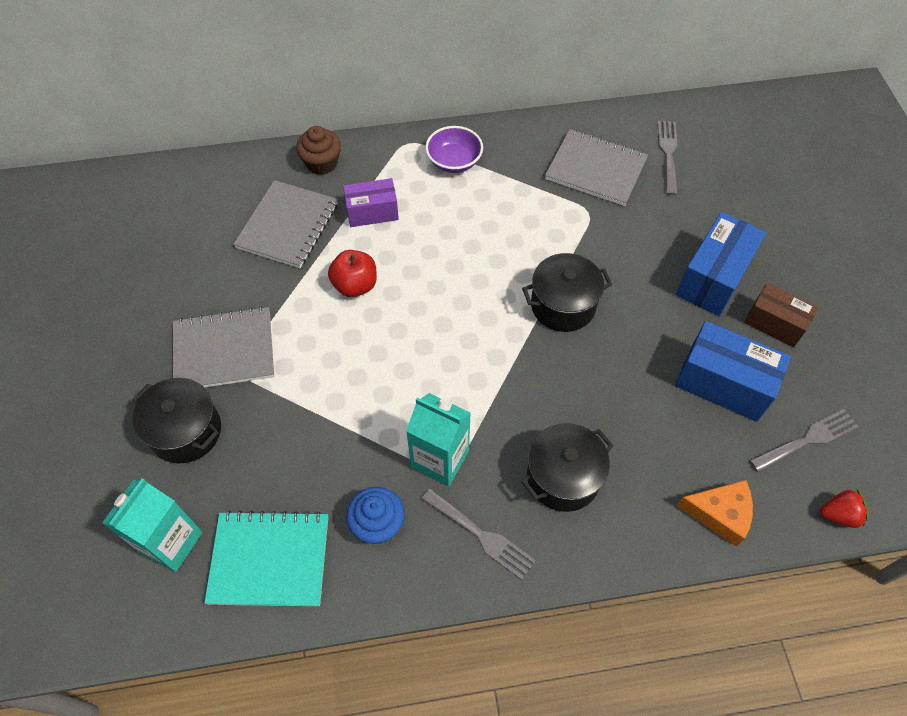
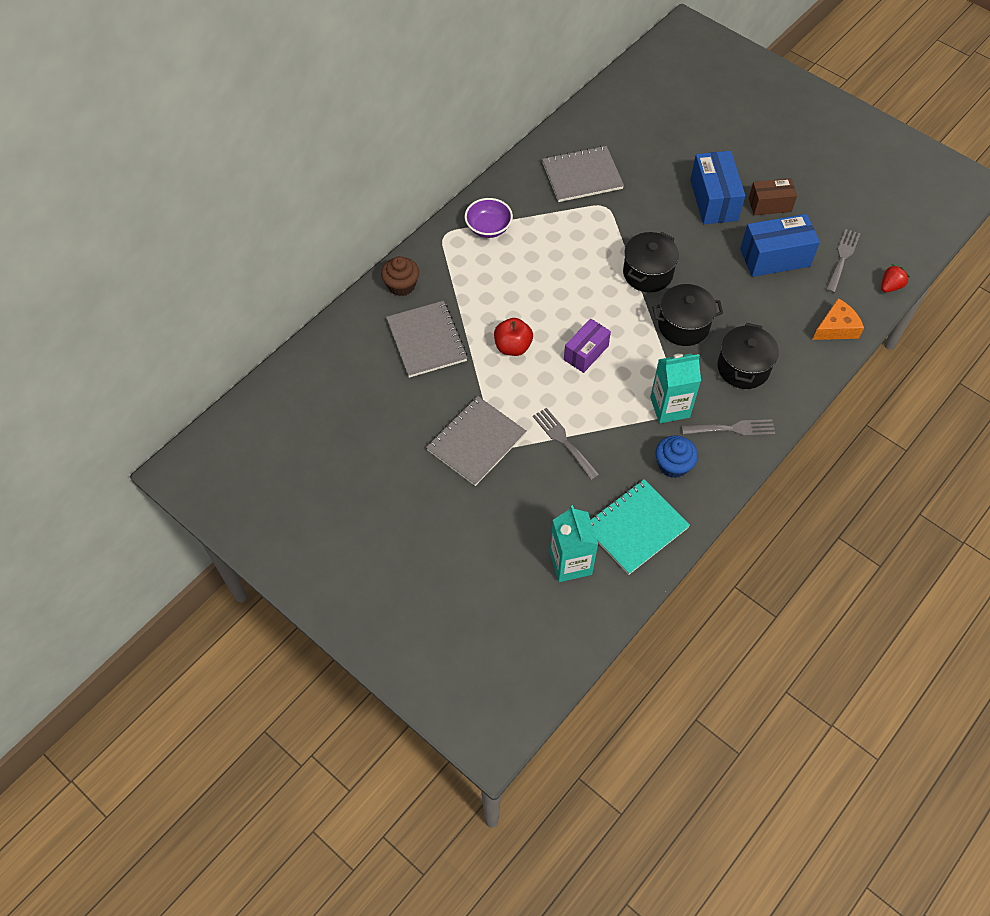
camera: 40 degrees left, 0 degrees up
(186, 431) = (508, 502): black pot -> black pot (683, 326)
(372, 212) = (472, 295): purple box -> purple box (586, 353)
(668, 153) = (615, 138): grey fork -> grey fork (563, 441)

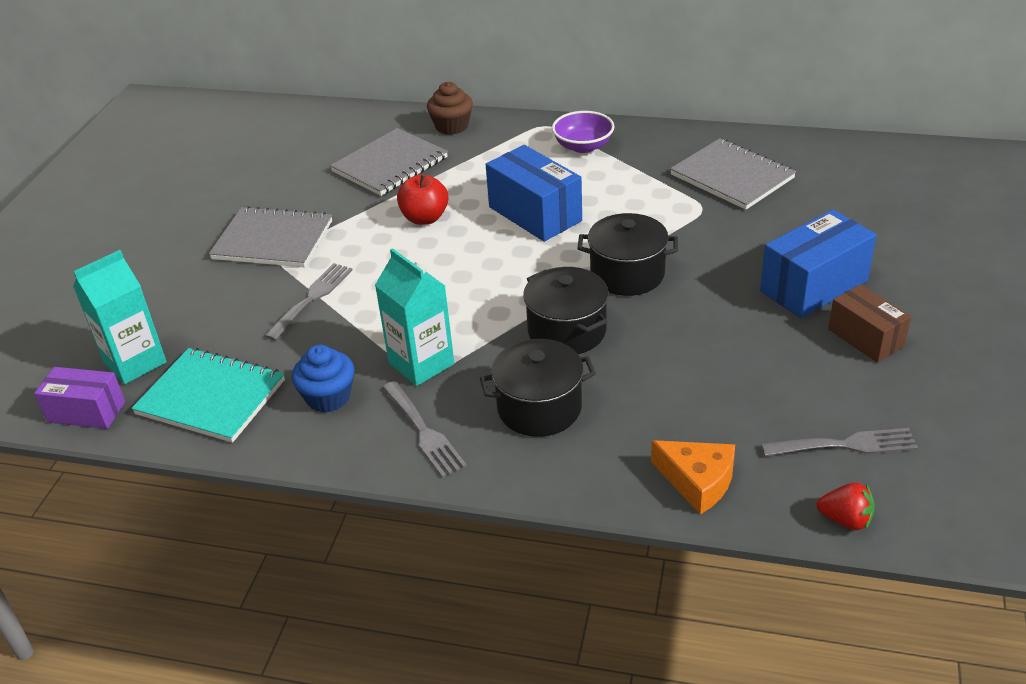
camera: 65 degrees right, 20 degrees down
(586, 353) = (457, 270): purple box -> purple box (86, 412)
(775, 257) = (771, 374): blue box -> blue box (535, 214)

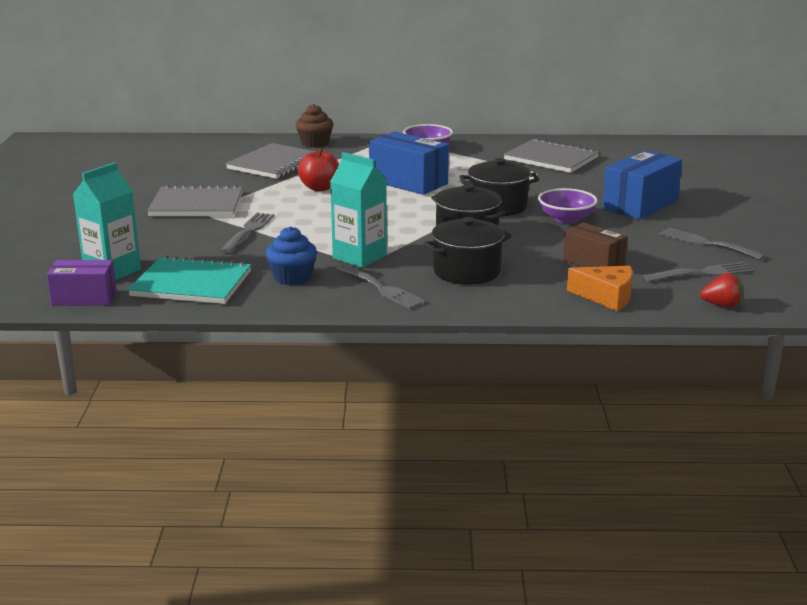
camera: 15 degrees left, 15 degrees down
(705, 308) = (566, 219): none -> purple bowl
(865, 338) = (690, 225): brown box -> brown box (593, 263)
(873, 379) = (706, 243): none -> grey fork

